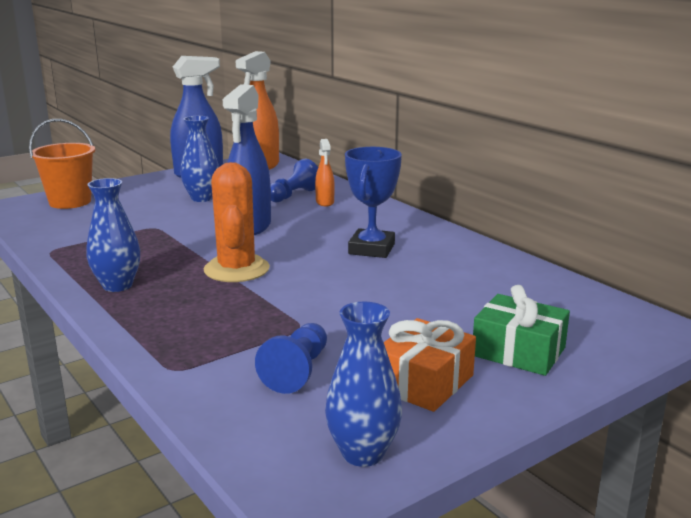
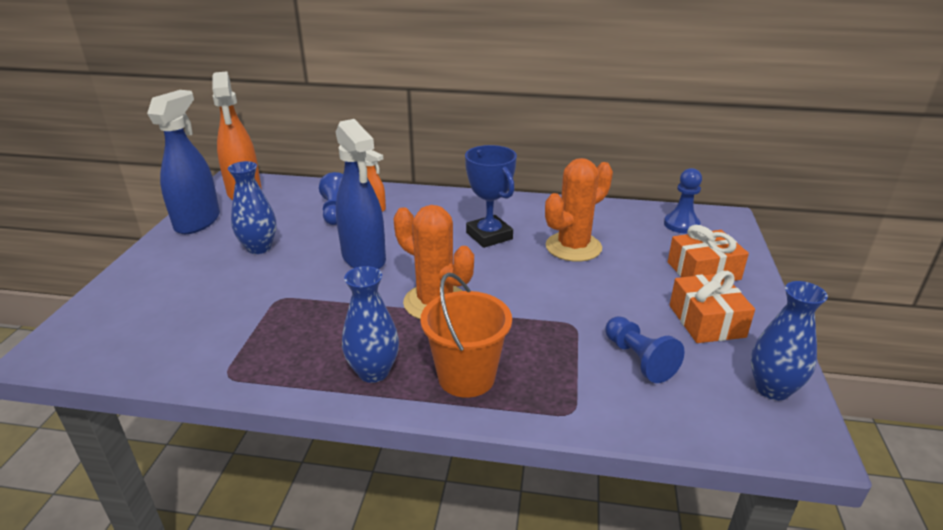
camera: 45 degrees left, 10 degrees up
(70, 202) = (120, 313): orange bucket -> orange bucket (466, 377)
(427, 283) = (573, 247): none -> orange cactus
(518, 351) = (703, 271): green gift -> orange gift
(588, 312) = (681, 224): none -> blue pawn

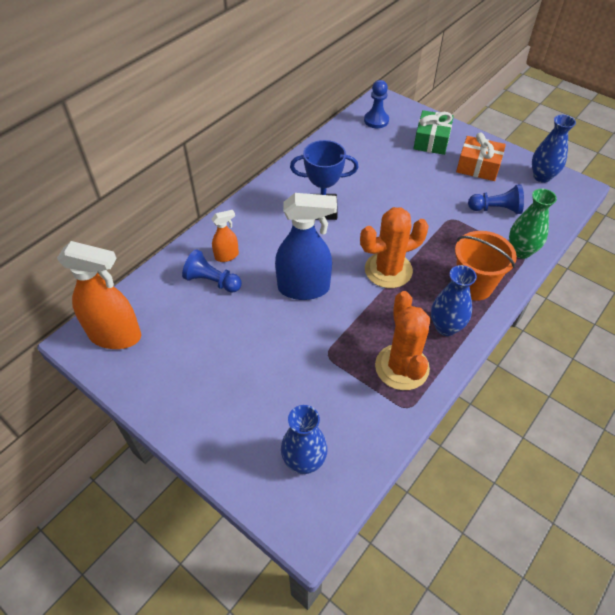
camera: 60 degrees left, 20 degrees up
(198, 222) = (148, 384): blue spray bottle -> none
(259, 248) = (236, 349): blue vase -> blue vase (304, 461)
(573, 247) = (367, 178): orange cactus -> orange cactus (402, 367)
(577, 406) = (521, 251): none -> green vase
(703, 271) = (431, 141): orange gift -> green gift

